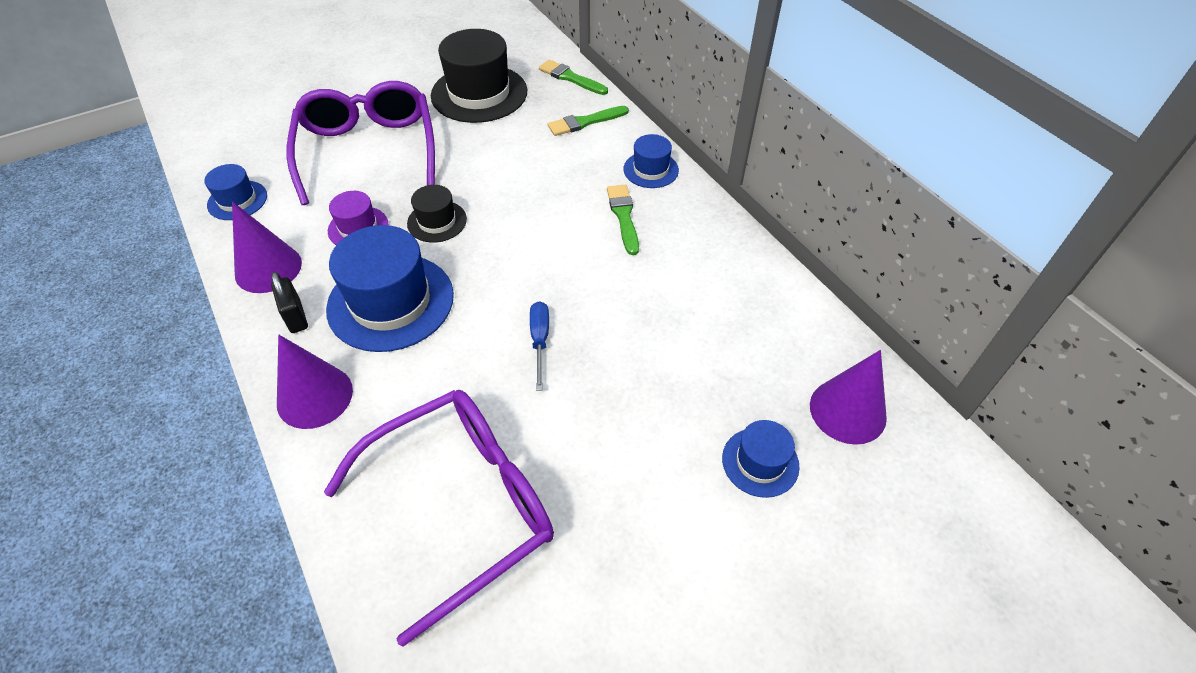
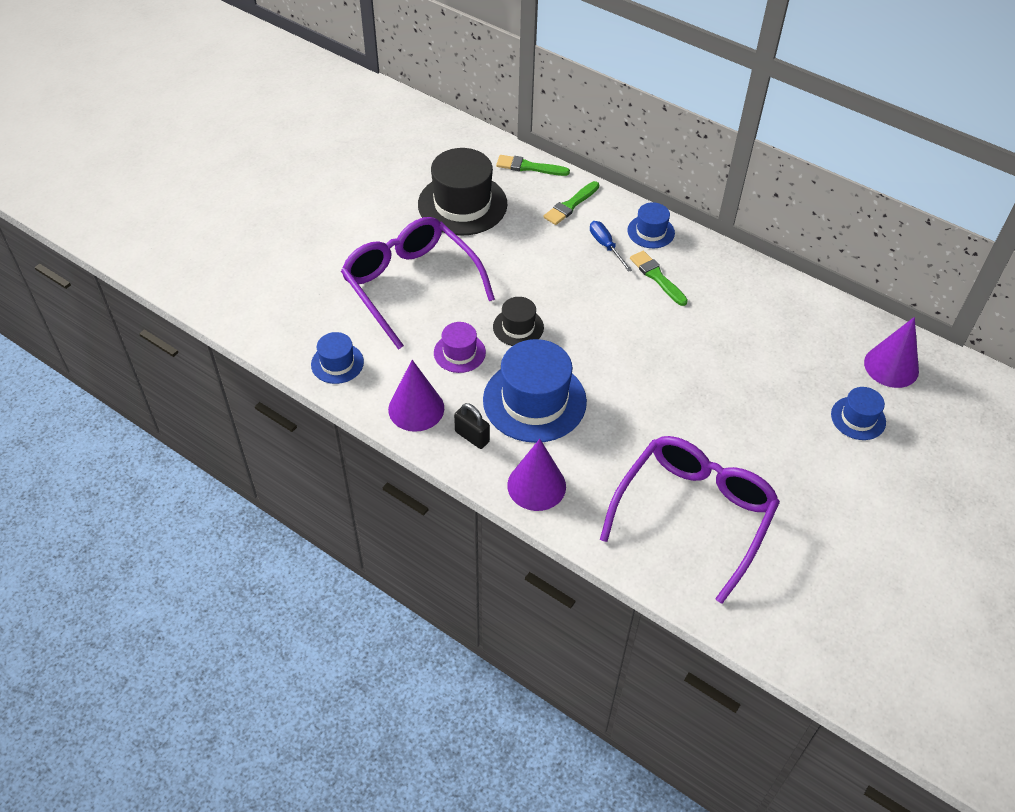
camera: 25 degrees left, 0 degrees up
(540, 341) = (664, 391): blue screwdriver -> blue screwdriver (605, 246)

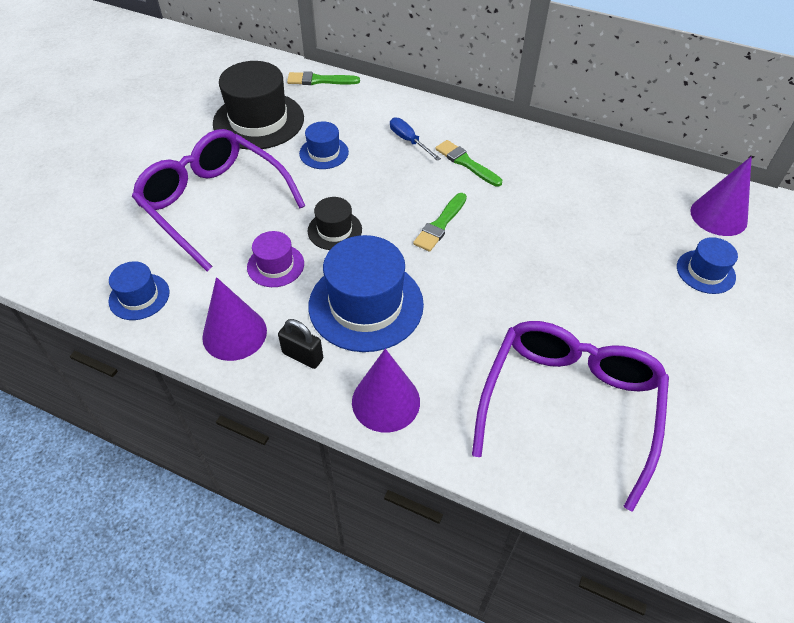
camera: 10 degrees left, 0 degrees up
(570, 205) = (366, 109): green brush -> green brush (440, 224)
(651, 231) = (450, 123): blue hat -> blue hat (324, 153)

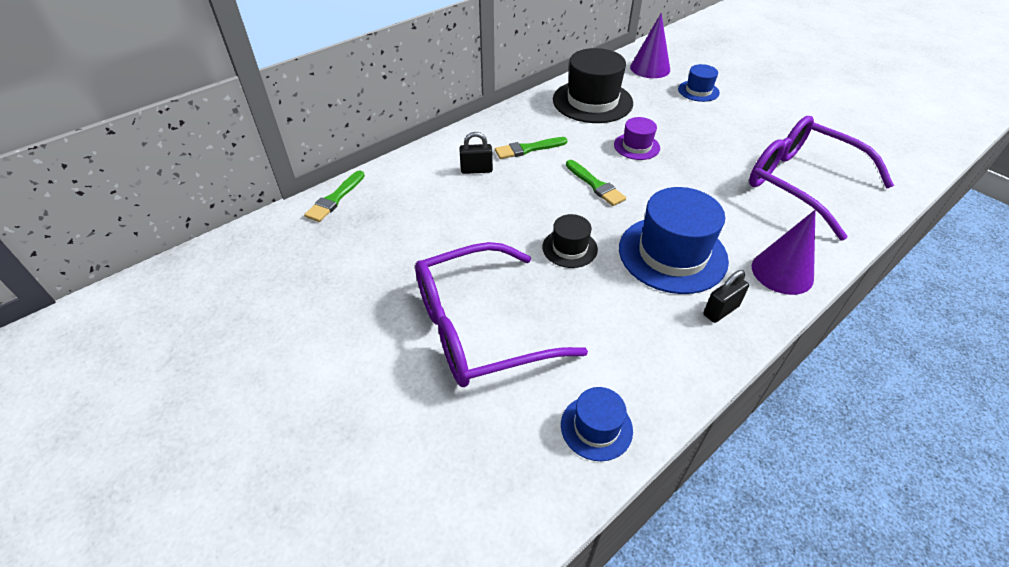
camera: 65 degrees left, 5 degrees down
(234, 334) = (679, 353): purple cone -> none
(258, 121) = (364, 260): black hat -> black hat (592, 101)
(275, 265) = (598, 301): purple hat -> purple hat (636, 146)
(324, 153) = (454, 226): blue hat -> none
(409, 141) = (476, 170): blue screwdriver -> black padlock

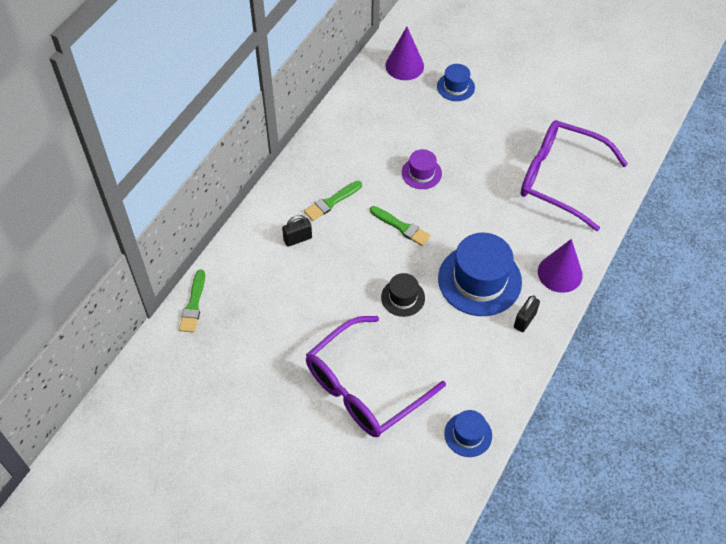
camera: 20 degrees left, 10 degrees up
(592, 101) = (366, 126): black hat -> none

